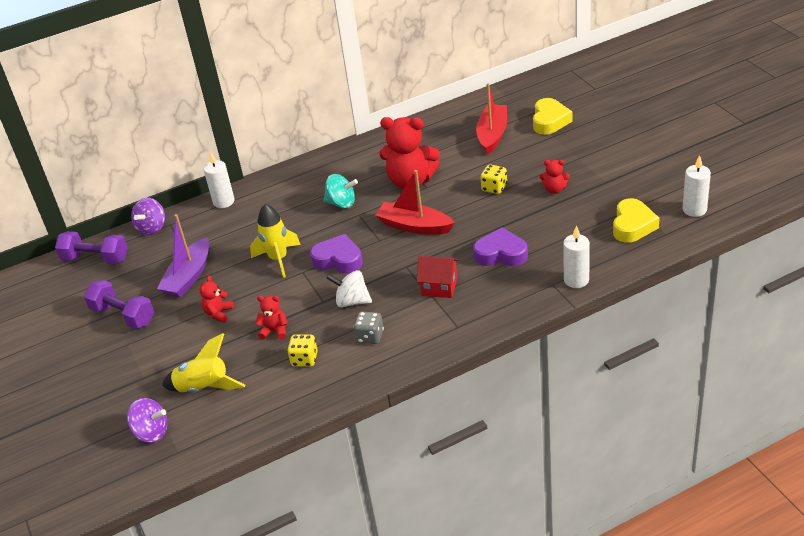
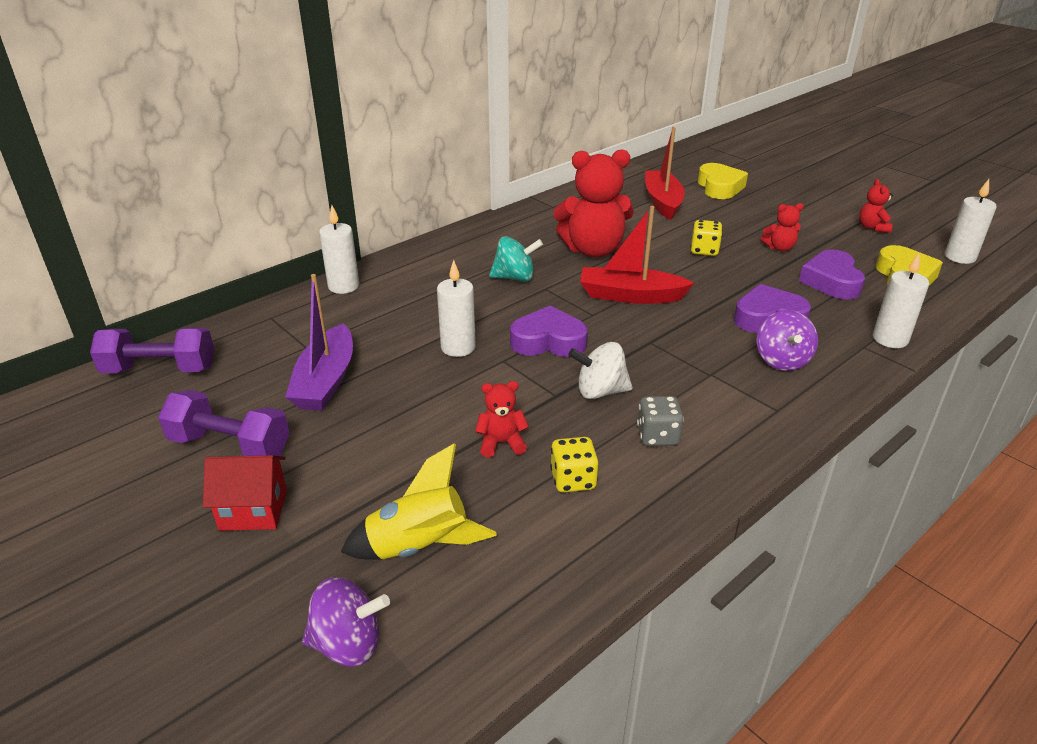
camera: 20 degrees left, 5 degrees down
(152, 228) = (243, 324): purple spinning top -> purple spinning top (782, 360)
(218, 313) = (396, 427): red teddy bear -> red teddy bear (872, 227)
(278, 259) = (458, 347): yellow rocket -> white candle
(439, 287) = (714, 362): red house -> red house (253, 510)
(571, 225) = (831, 281): none -> purple heart

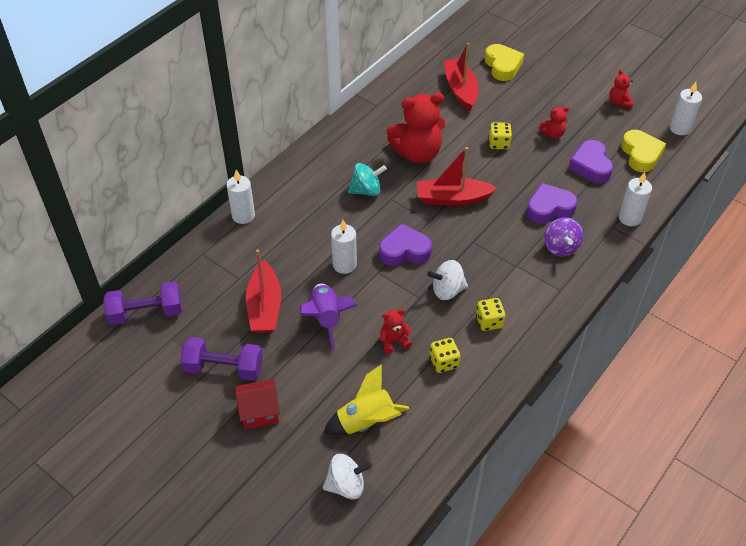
camera: 10 degrees left, 15 degrees up
(326, 381) = (265, 307): purple boat -> red boat
(348, 644) = (346, 485): purple spinning top -> white spinning top
(408, 405) = (326, 319): none -> purple rocket
(657, 436) = (489, 322): grey dice -> yellow dice

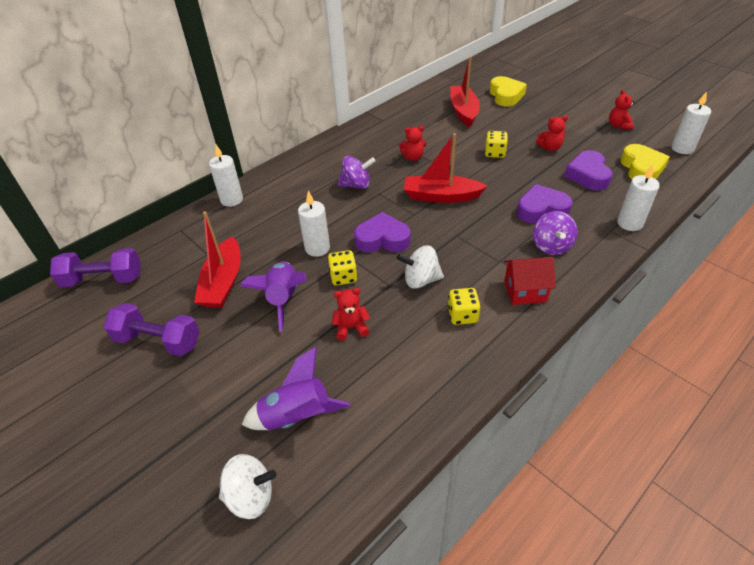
camera: 10 degrees right, 5 degrees down
(259, 412) = (178, 393): red house -> red house (525, 291)
(366, 190) = (356, 185): turquoise spinning top -> purple spinning top
(366, 421) = (297, 416): yellow rocket -> purple rocket
(417, 153) = (413, 157): red teddy bear -> red teddy bear, size x0.47
(444, 362) = (403, 355): yellow dice -> yellow dice (343, 277)

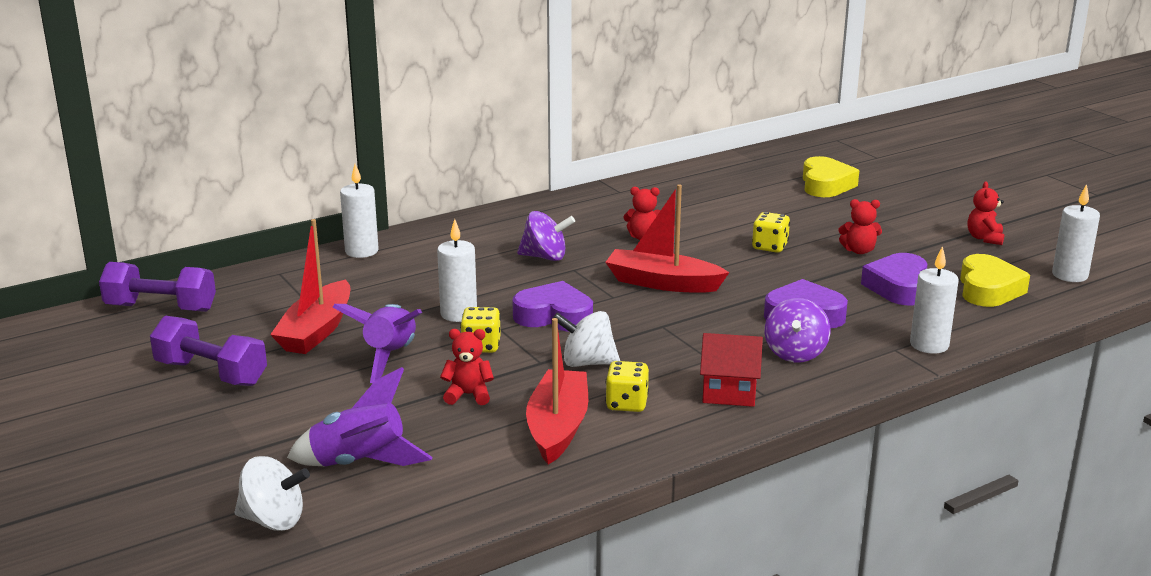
camera: 10 degrees right, 20 degrees down
(463, 111) = (749, 195): red boat -> red boat (557, 427)

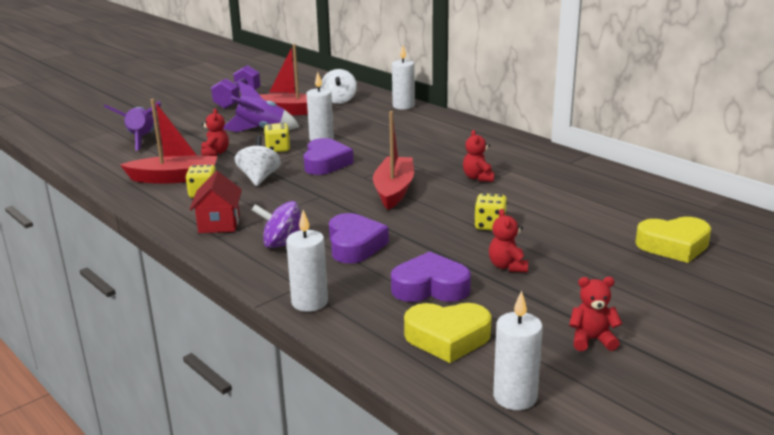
camera: 80 degrees right, 0 degrees up
(161, 308) = (309, 80): purple dumbbell -> none
(273, 520) = (93, 132): white spinning top -> white spinning top (339, 100)
(545, 257) = (421, 151): purple spinning top -> none

